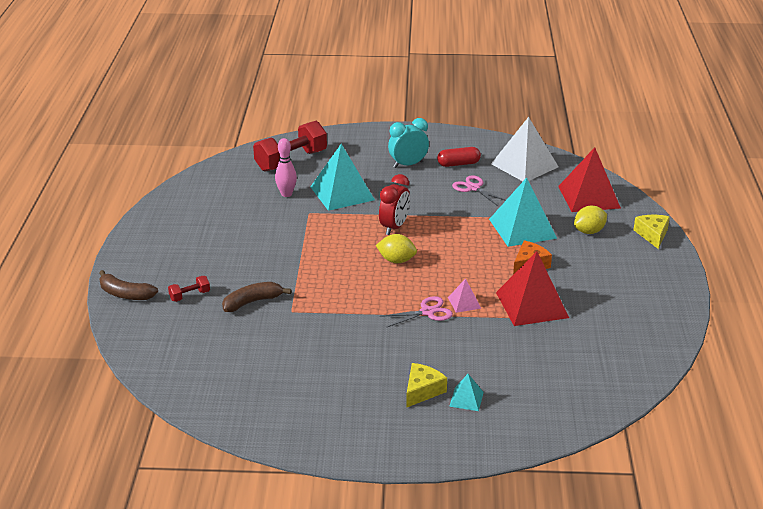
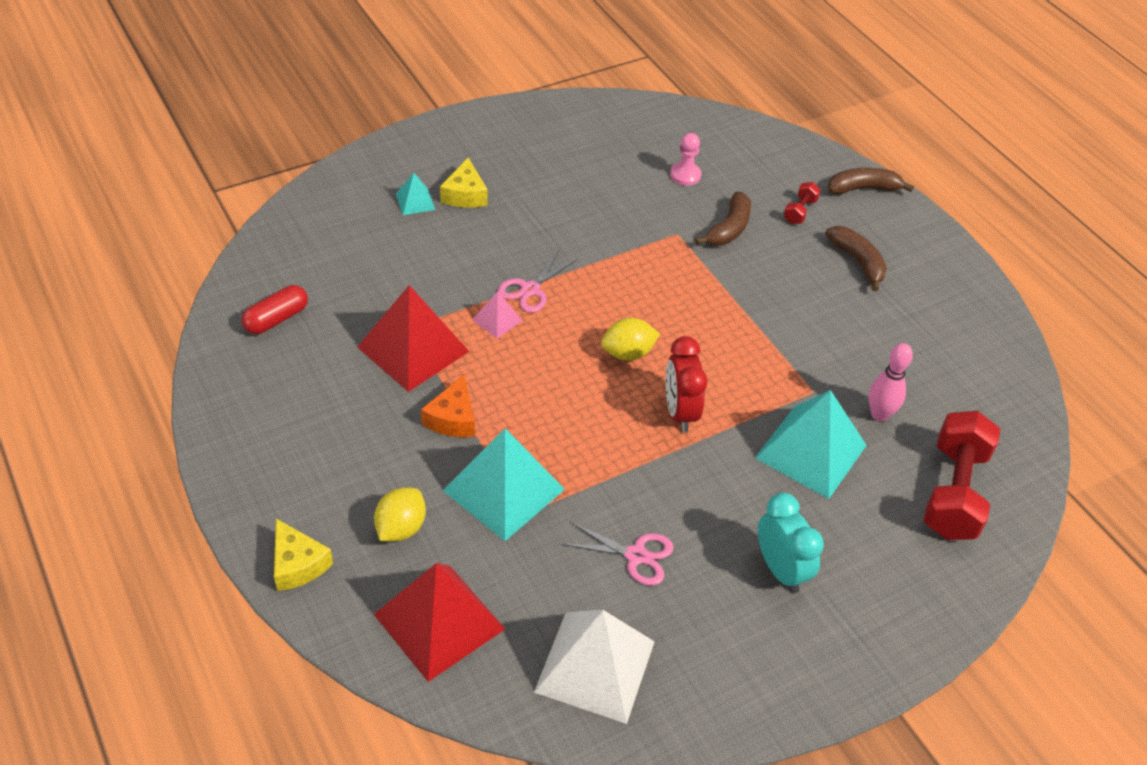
camera: 145 degrees right, 15 degrees up
(195, 257) = (858, 262): none -> brown banana
(238, 346) = (685, 175): none -> pink pawn
(408, 165) = (780, 569): turquoise clock -> turquoise clock turned 60 degrees counterclockwise
(458, 164) = (705, 613): red capsule -> red capsule (276, 319)

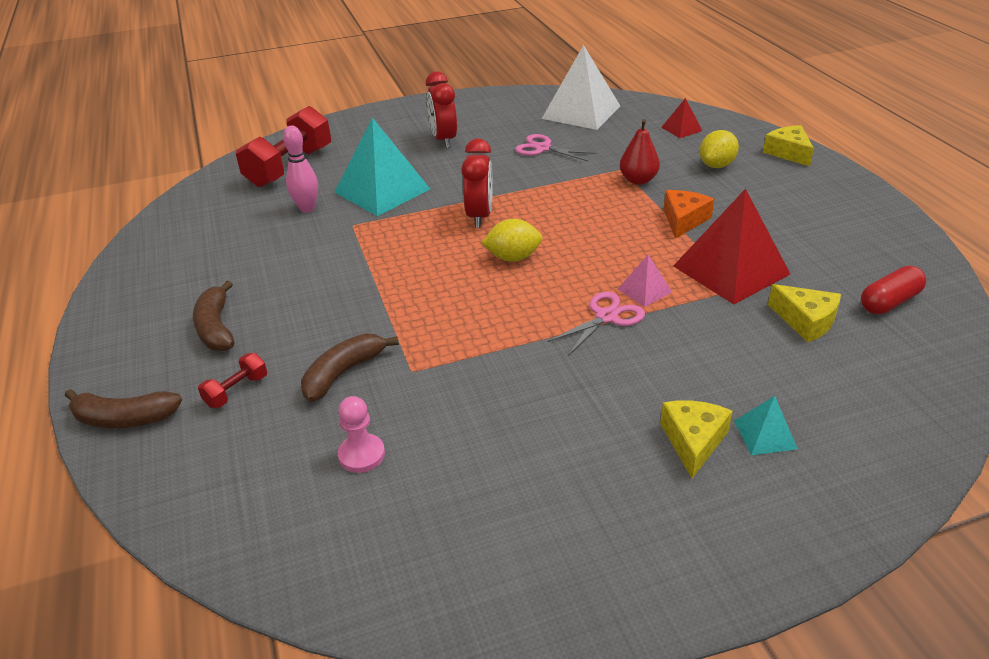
camera: 165 degrees left, 10 degrees down
(358, 294) = (805, 321): none -> yellow cheese
(439, 621) = (681, 129): red pyramid -> red pyramid, size x0.46
(503, 489) = (638, 180): turquoise pyramid -> red pear
(780, 569) = (444, 140): turquoise clock -> red clock

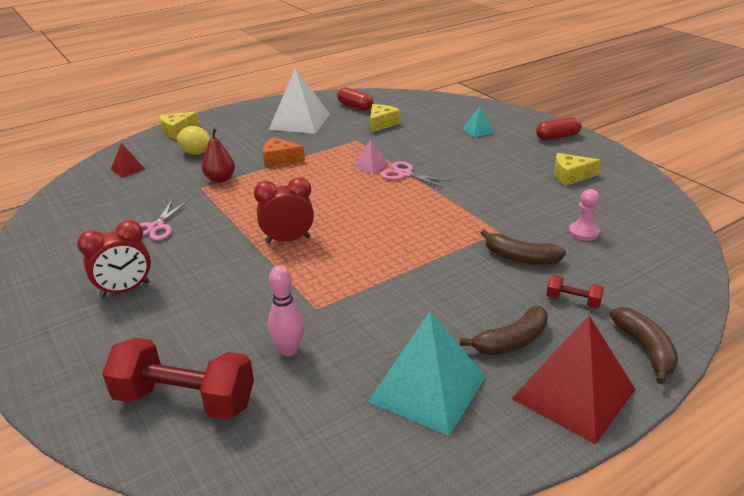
camera: 105 degrees left, 5 degrees down
(382, 190) = (244, 306): turquoise pyramid -> turquoise pyramid (427, 388)
(513, 257) = (348, 215): yellow lemon -> none
(581, 112) = (76, 217): white pyramid -> white pyramid (300, 121)
(693, 441) = (495, 145): yellow cheese -> yellow cheese (570, 176)
(717, 551) = (557, 137): none -> red capsule
(730, 270) = (338, 143): red pyramid -> red pyramid (573, 394)

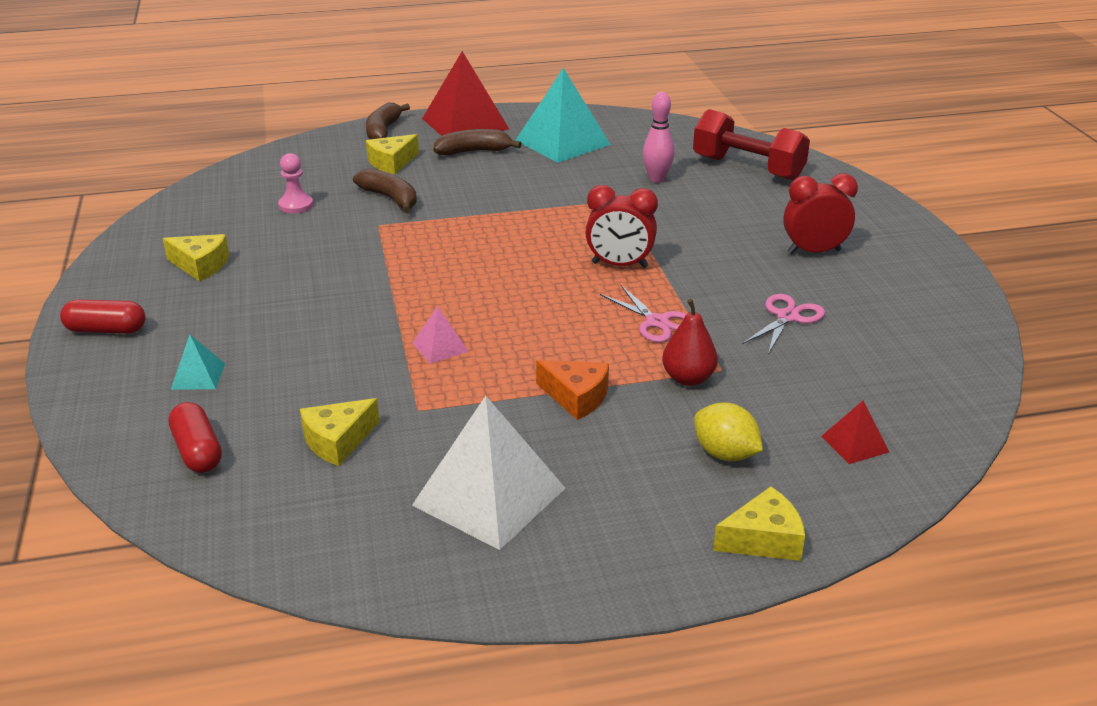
camera: 160 degrees left, 0 degrees up
(355, 106) = (340, 517): red capsule -> red capsule (197, 451)
(405, 174) = (405, 319): pink scissors -> pink scissors (657, 322)
(573, 301) = (391, 162): red dumbbell -> yellow cheese

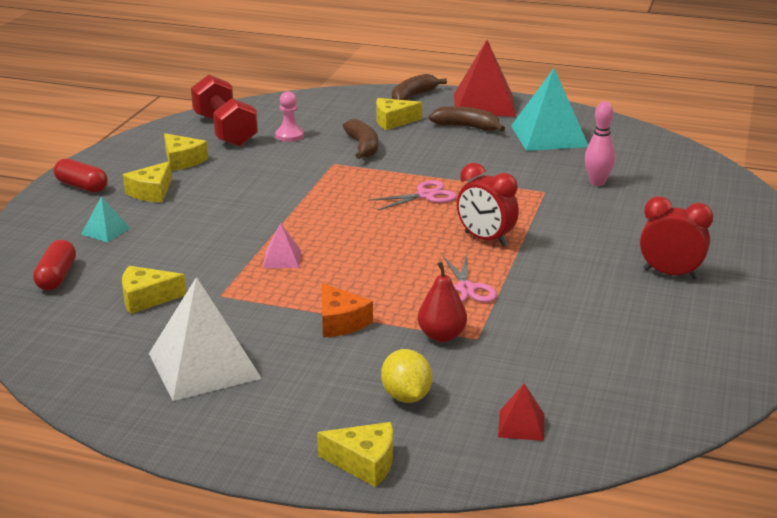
camera: 30 degrees right, 5 degrees down
(203, 313) = (151, 192): none -> yellow cheese
(747, 168) = (692, 193): red dumbbell -> red dumbbell (225, 130)
(787, 317) = (582, 317): pink scissors -> pink scissors (426, 195)

